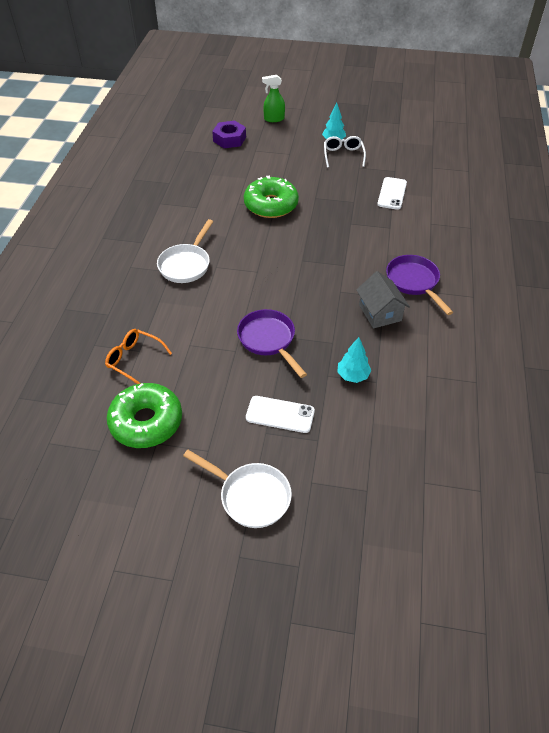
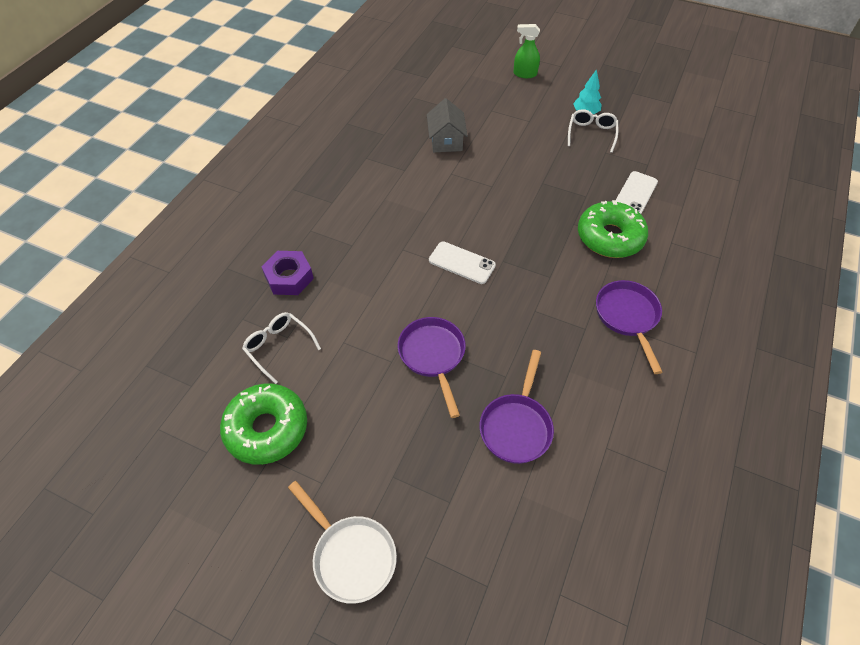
camera: 15 degrees right, 5 degrees up
(134, 359) = (278, 347): orange glasses -> white glasses
(186, 264) = (371, 240): white pan -> none
(229, 139) = (467, 91): purple nut -> purple nut (289, 278)
(271, 205) = (488, 182): green donut -> green donut (609, 237)
(280, 414) = (416, 456): white phone -> white phone (462, 263)
(352, 375) = (516, 426): turquoise tree -> purple pan
(380, 313) = (574, 349): grey house -> grey house (446, 141)

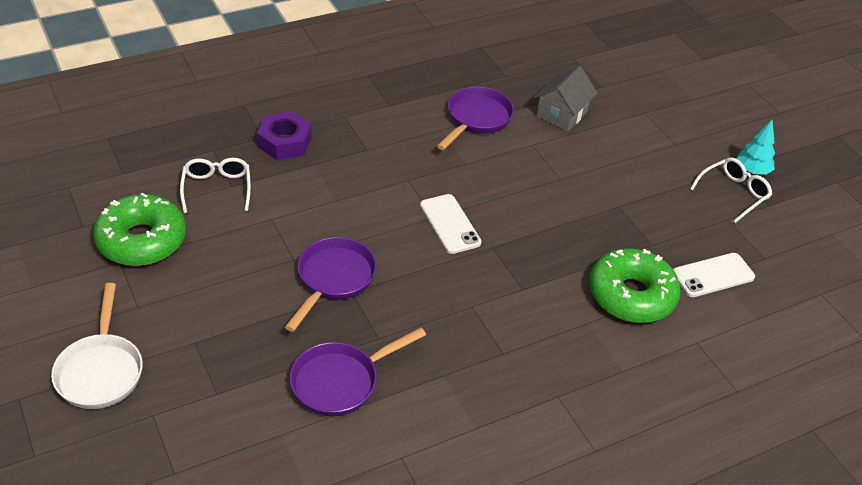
camera: 35 degrees right, 10 degrees down
(524, 74) = (726, 98): green spray bottle -> none
(628, 317) = (560, 373): purple pan -> purple pan (476, 119)

